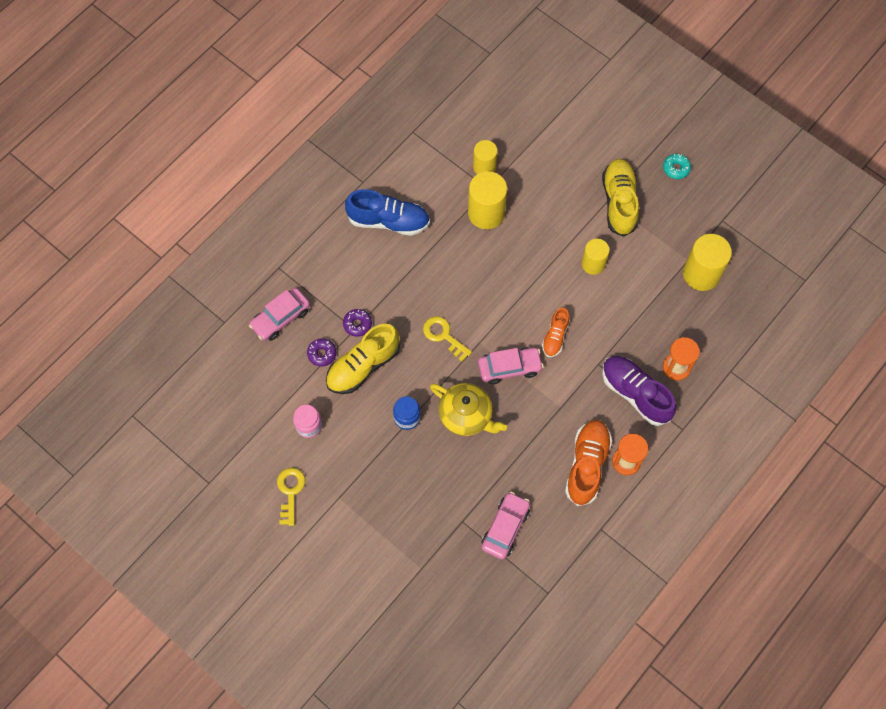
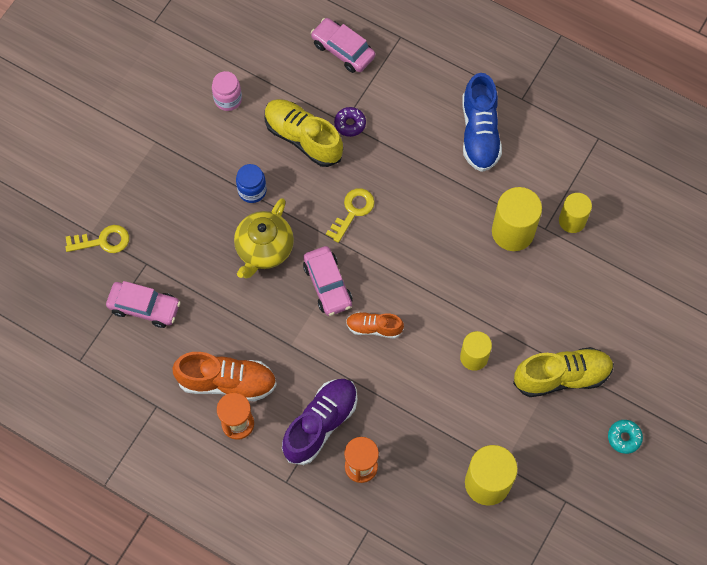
camera: 80 degrees right, 0 degrees up
(290, 491) = (155, 96): yellow key -> yellow key (103, 241)
(322, 354) = (309, 96): purple donut -> none

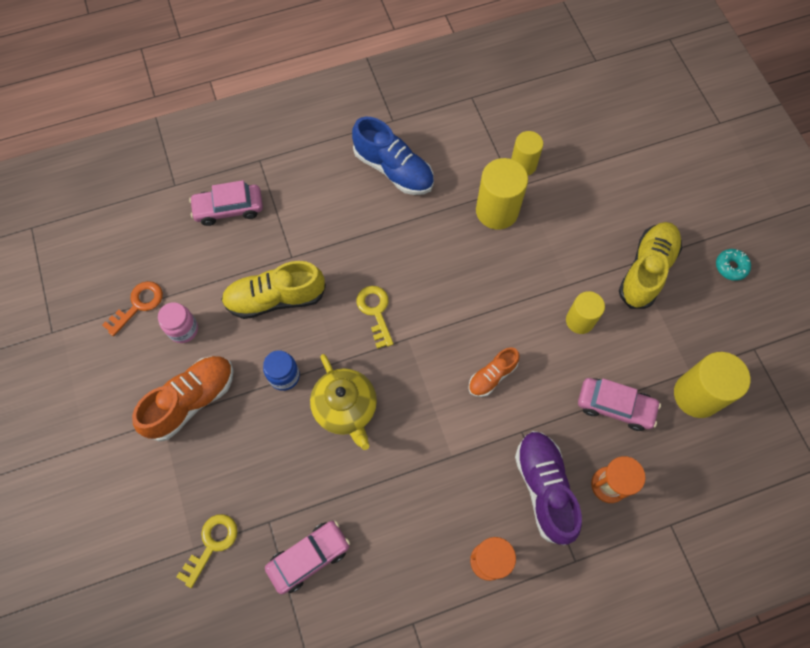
camera: 50 degrees left, 0 degrees up
(220, 56) = (138, 305): none -> orange key
(227, 382) = (441, 539): orange shoe -> orange shoe (191, 401)
(328, 285) = (423, 382): pink car -> pink car (615, 406)
(350, 124) = (297, 254): purple donut -> none

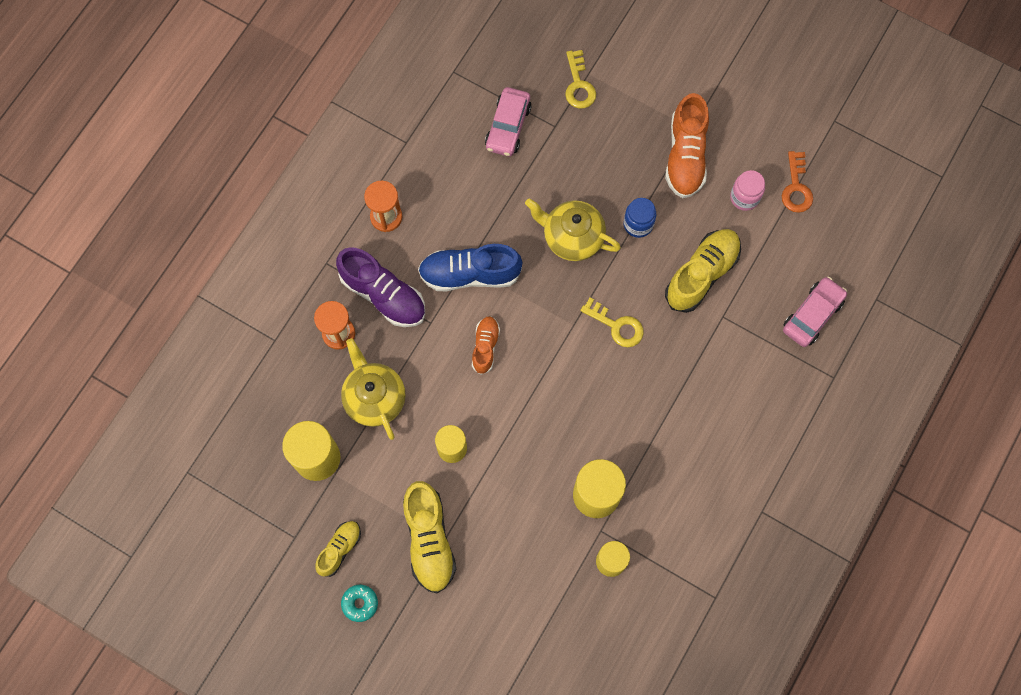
camera: 140 degrees right, 5 degrees up
(393, 169) = (716, 462): blue shoe -> blue shoe (470, 274)
(615, 406) = (374, 398): pink car -> yellow teapot
(722, 314) = (339, 549): none -> yellow shoe

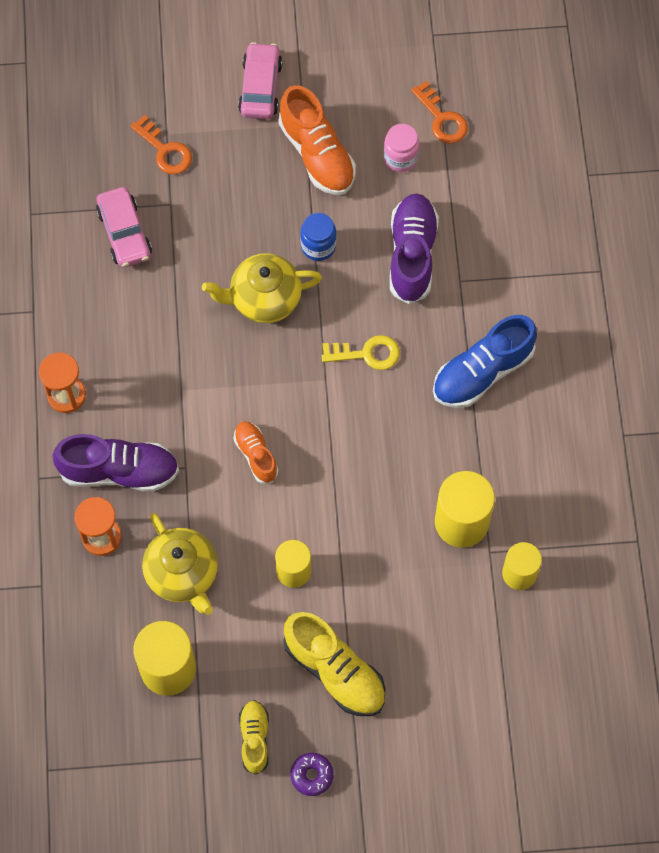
camera: 35 degrees left, 5 degrees down
(360, 603) = (312, 775): turquoise donut -> purple donut
(374, 398) = (183, 574): yellow teapot -> yellow teapot turned 150 degrees counterclockwise
(470, 274) = (190, 396): blue shoe -> blue shoe (482, 372)
(579, 85) = (165, 150): yellow key -> orange key
(701, 274) = (412, 255): yellow shoe -> purple shoe
(812, 315) = (540, 226): pink car -> pink car (260, 87)

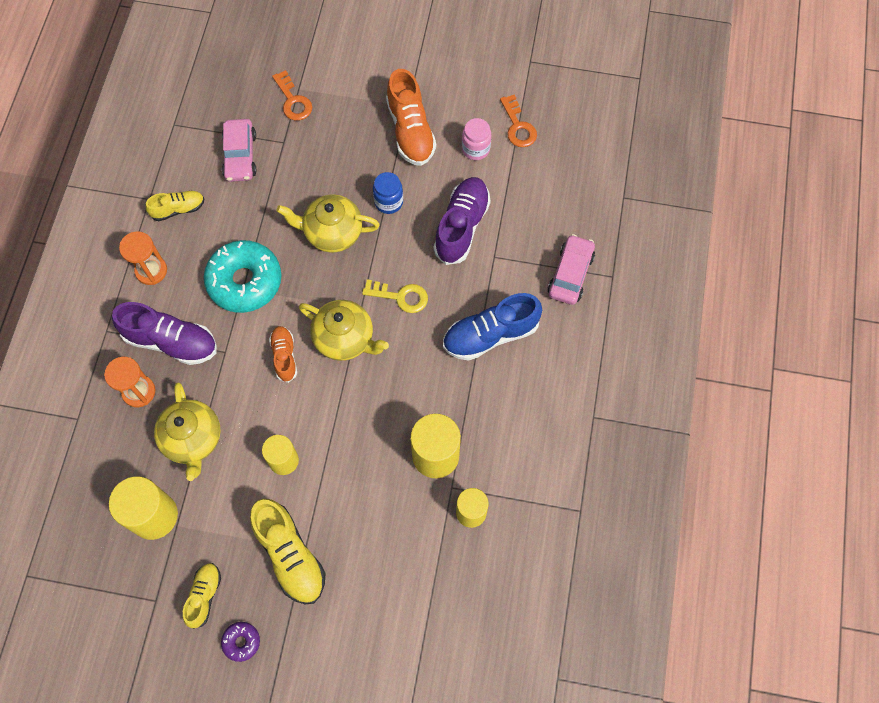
camera: 15 degrees right, 0 degrees up
(73, 315) = (178, 209): none -> yellow shoe
(181, 381) = (245, 281): none -> turquoise donut
(260, 87) = (382, 70): pink car -> pink car (570, 274)
(318, 418) = (345, 339): none -> yellow teapot

